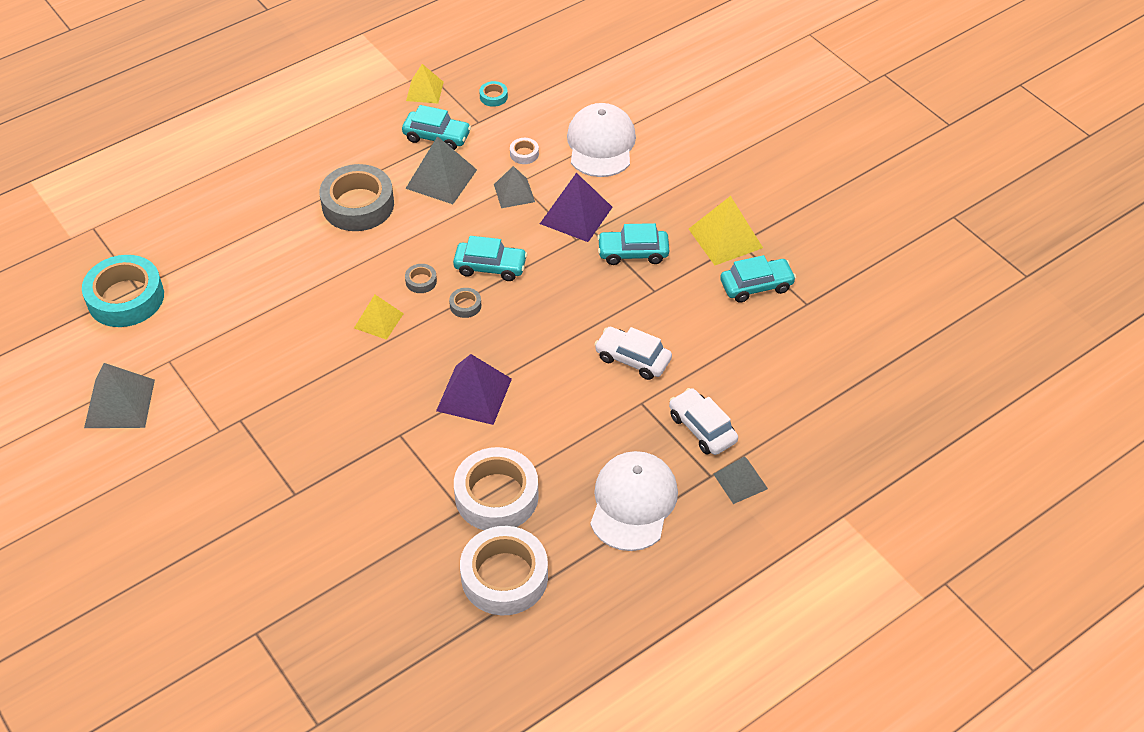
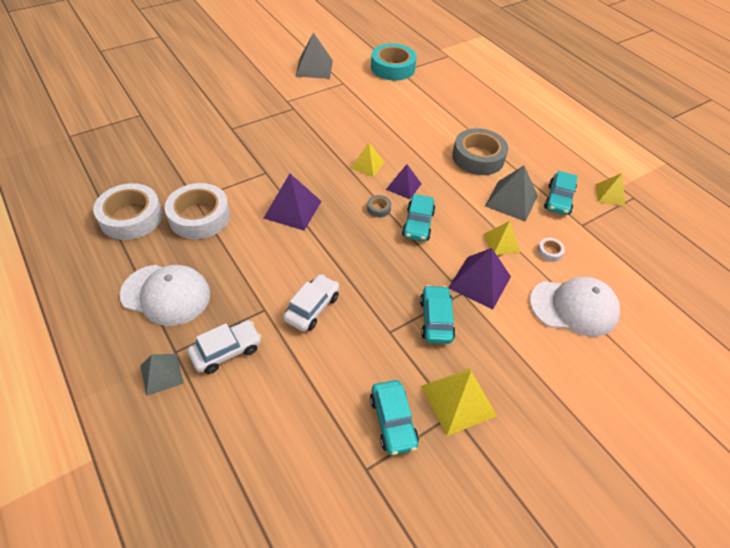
camera: 90 degrees right, 0 degrees up
(421, 281) = (403, 186): grey tape -> purple pyramid
(493, 97) = (616, 236): turquoise tape -> none
(514, 193) = (501, 243): grey pyramid -> yellow pyramid

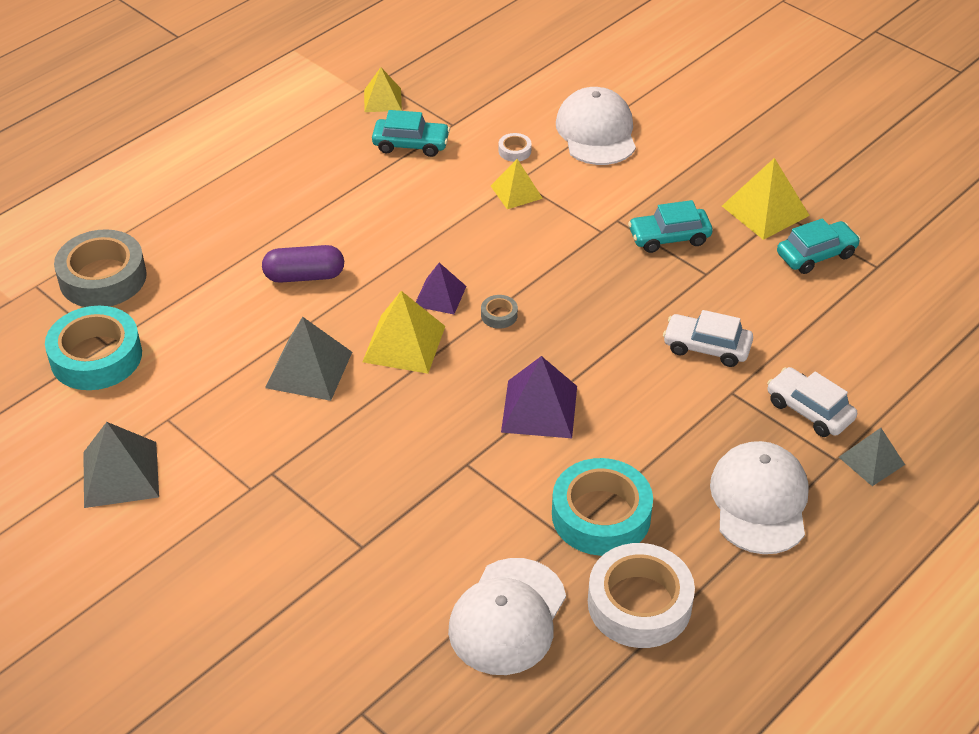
camera: 100 degrees left, 5 degrees down
(158, 167) = (507, 617): none -> white cap
(199, 217) = (601, 515): white tape -> turquoise tape
(367, 165) = (404, 343): yellow pyramid -> yellow pyramid, size x1.55
(418, 224) = (514, 271): turquoise car -> none
(435, 137) = (304, 276): none -> purple capsule
(478, 157) = (342, 225): grey tape -> grey tape (103, 277)
(479, 282) = (593, 206): purple pyramid -> none
(511, 200) = (429, 187): grey pyramid -> grey pyramid (309, 369)

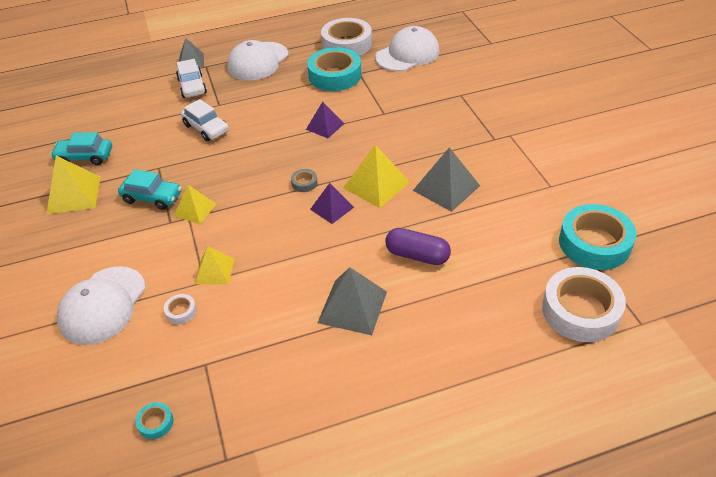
camera: 150 degrees left, 0 degrees up
(103, 277) = (580, 310): grey tape -> white tape
(120, 474) = (587, 163): grey pyramid -> grey pyramid (352, 307)
(382, 100) = (242, 426): yellow pyramid -> yellow pyramid (195, 209)
(411, 144) = (257, 354): turquoise car -> none
(456, 81) = (155, 423): none -> turquoise tape
(539, 409) = (325, 126): purple pyramid -> purple pyramid, size x0.64

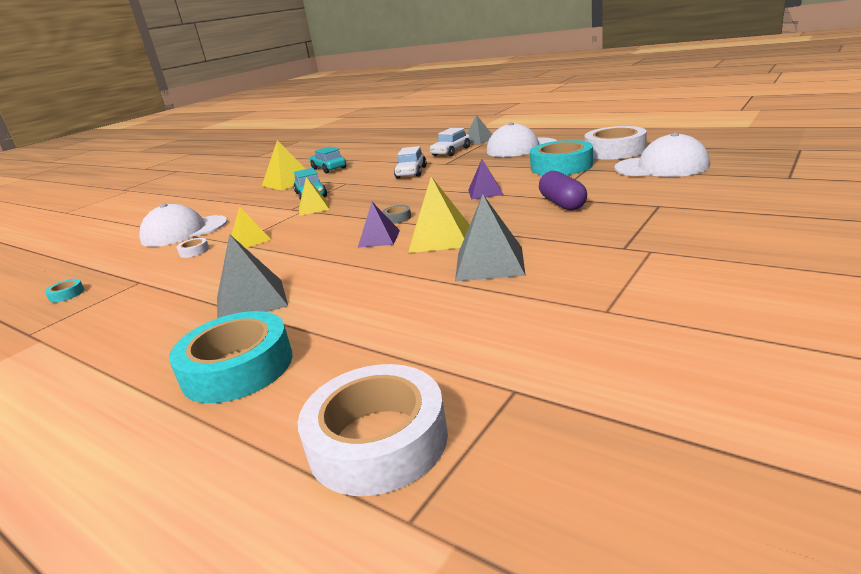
camera: 55 degrees right, 20 degrees down
(417, 255) = (360, 296): purple capsule -> purple capsule (562, 203)
(594, 243) = (543, 391): turquoise tape -> turquoise tape (237, 367)

